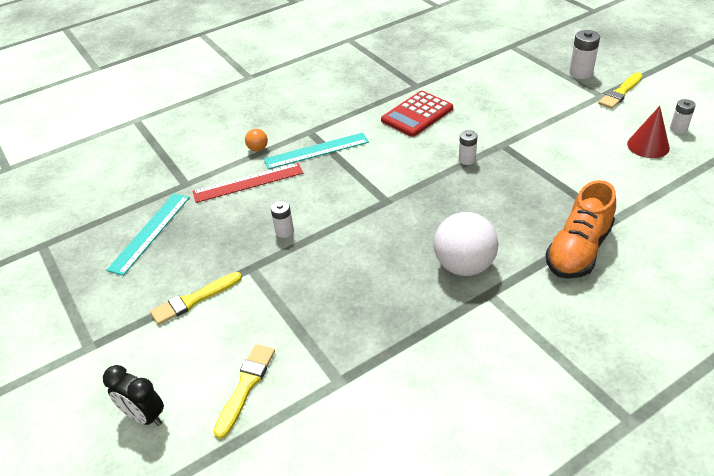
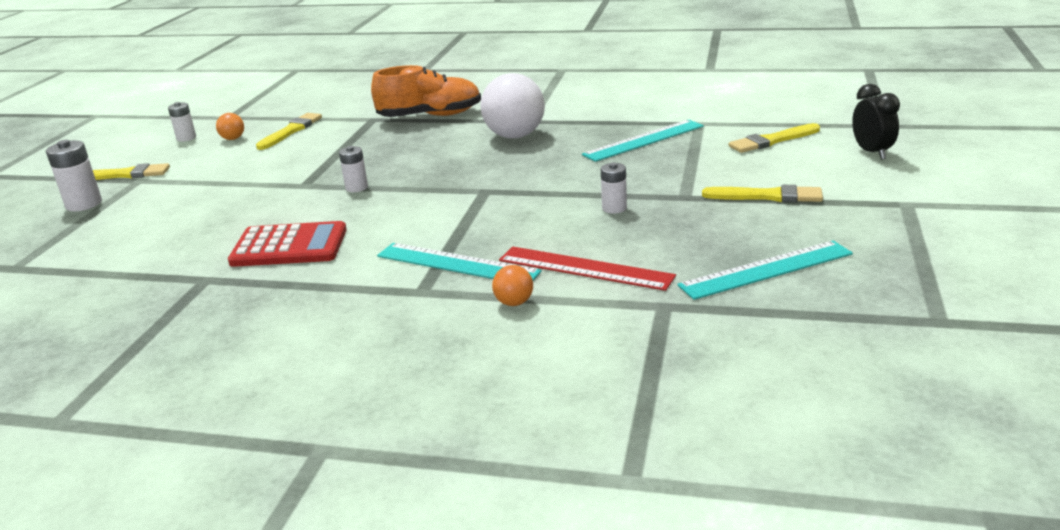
camera: 135 degrees left, 15 degrees down
(354, 321) = (644, 140): none -> turquoise ruler
(633, 174) = (291, 131): none -> yellow brush
(648, 146) = (233, 139): red cone -> orange ball

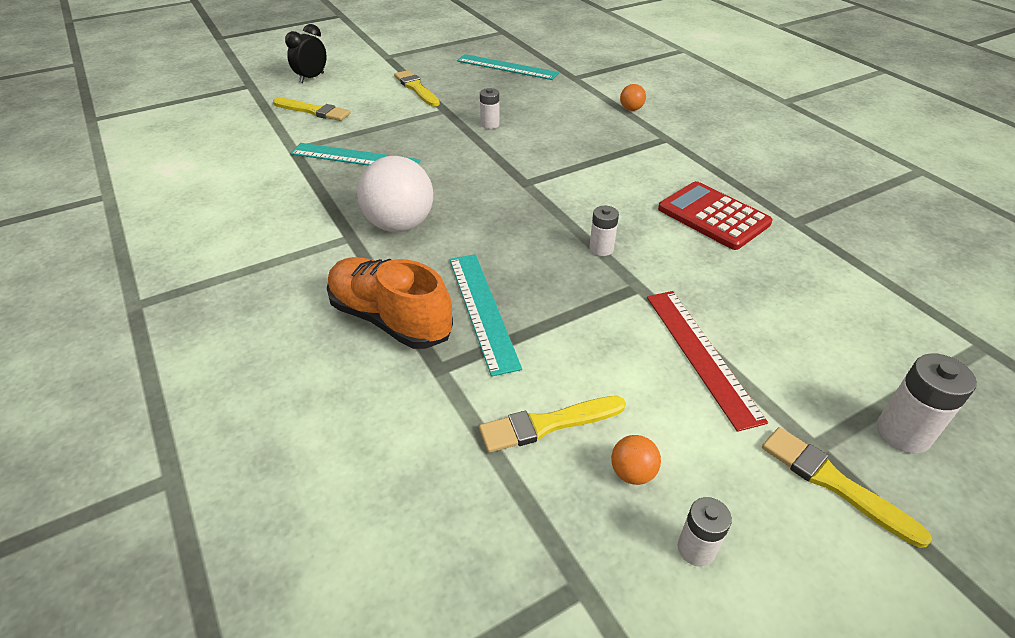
camera: 135 degrees left, 15 degrees up
(457, 264) = (626, 142): turquoise ruler -> turquoise ruler (482, 310)
(585, 268) = (571, 106): red ruler -> red ruler (701, 354)

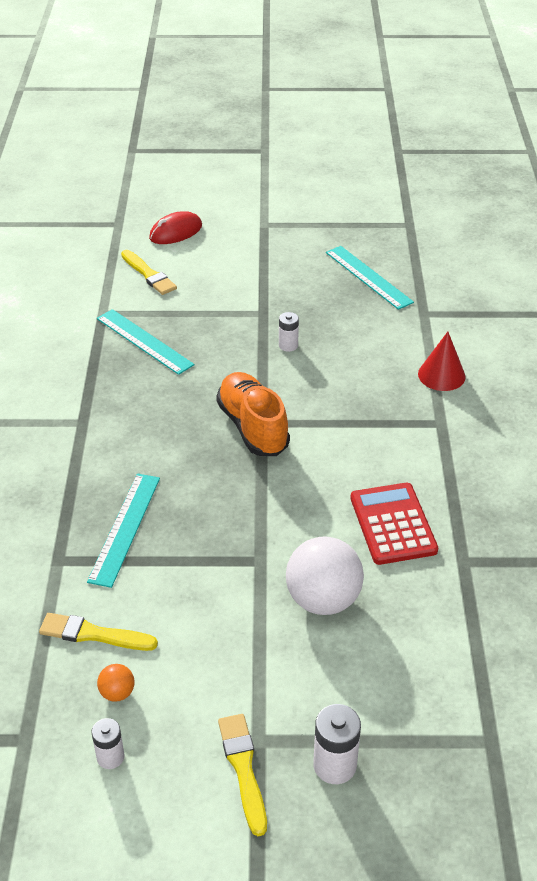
camera: 30 degrees right, 0 degrees up
(312, 78) = (176, 232): black clock -> red mouse
(390, 319) = (56, 507): orange shoe -> orange shoe (253, 427)
(400, 225) = (126, 425): white ball -> white ball (323, 599)
(416, 88) = (258, 277): yellow brush -> none
(601, 248) = (263, 514): white battery -> none
(631, 109) = (441, 375): orange ball -> red cone
(701, 354) = (249, 637): red ruler -> none

